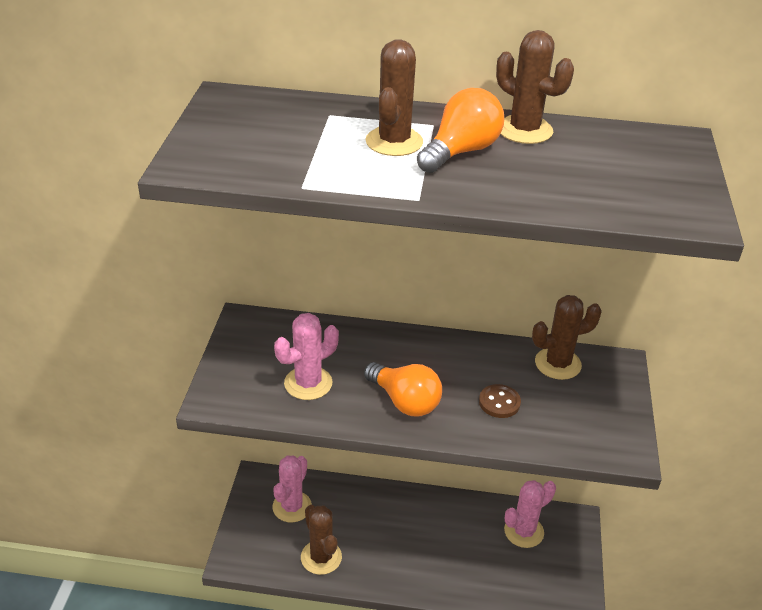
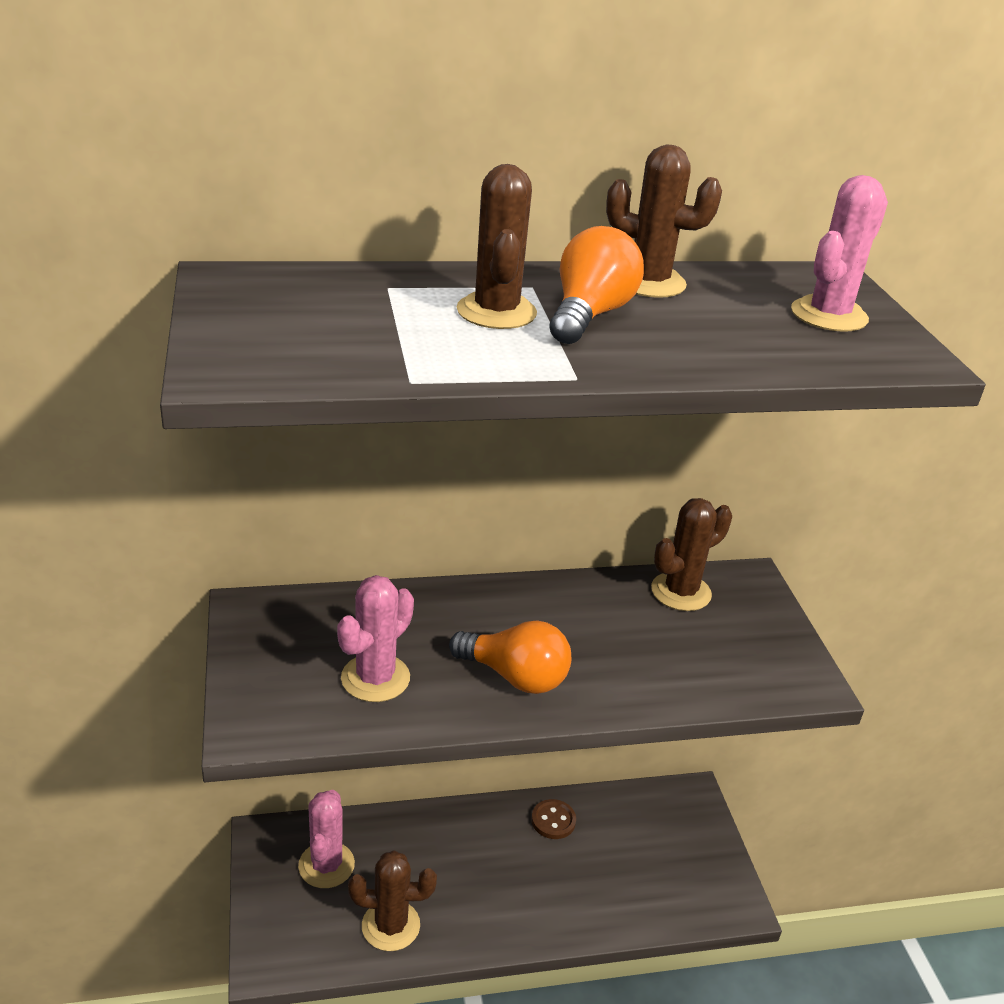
camera: 20 degrees left, 5 degrees down
(321, 557) = (390, 925): brown cactus -> brown cactus turned 45 degrees counterclockwise
(499, 402) = (634, 654): brown button -> brown button (553, 820)
(524, 531) = (637, 824): pink cactus -> pink cactus (829, 315)

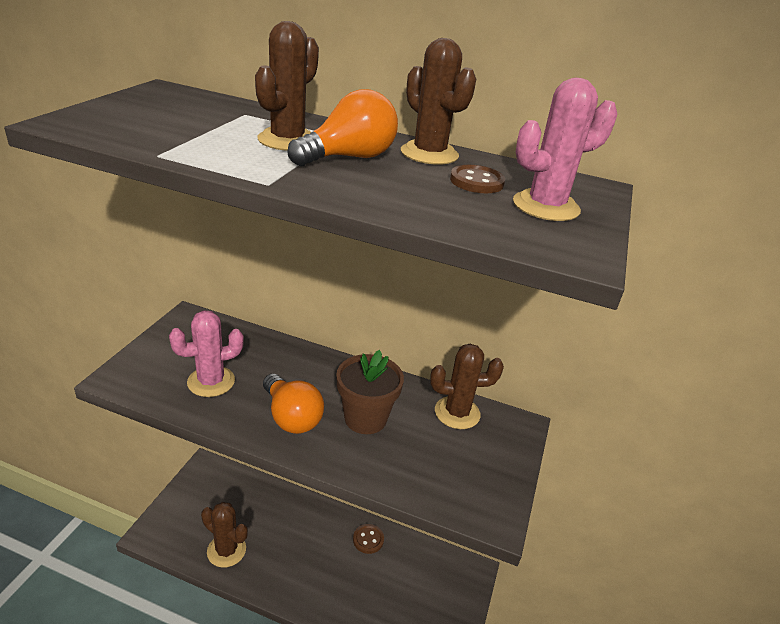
camera: 30 degrees right, 0 degrees up
(326, 865) = (222, 498): pink cactus -> none
(595, 641) = (365, 418): none -> brown flower pot
(738, 305) = (476, 182): none -> brown button

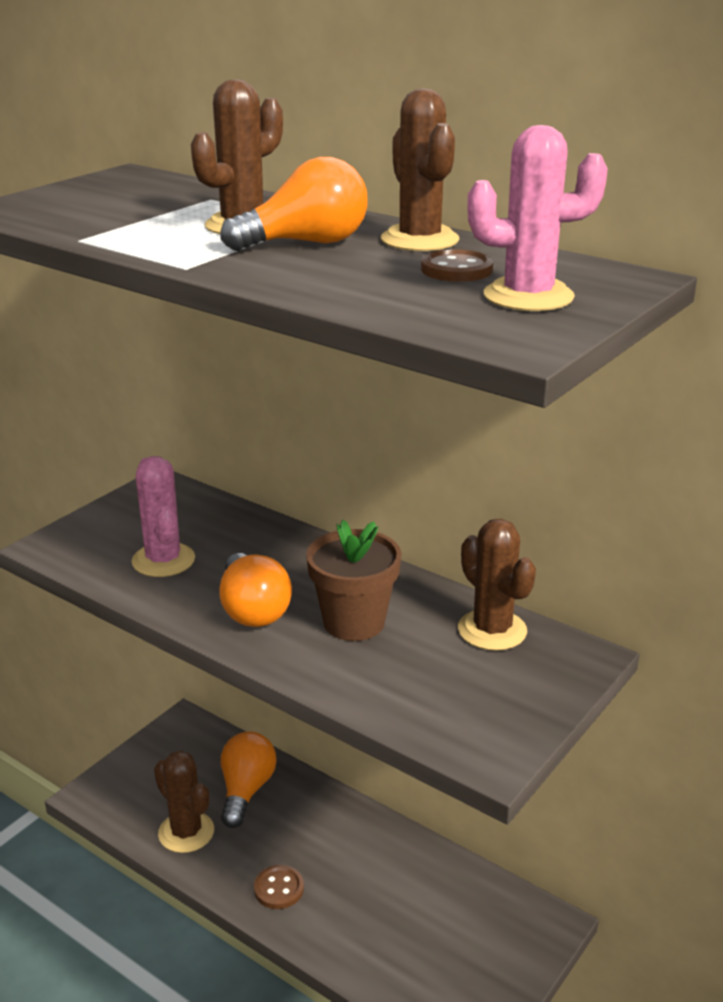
camera: 20 degrees right, 5 degrees down
(211, 381) = (163, 560): pink cactus -> pink cactus turned 75 degrees clockwise
(260, 511) = (246, 790): none -> orange light bulb
(368, 539) = (394, 852): brown button -> brown button (279, 889)
(457, 413) = (492, 630): brown cactus -> brown cactus turned 45 degrees clockwise

